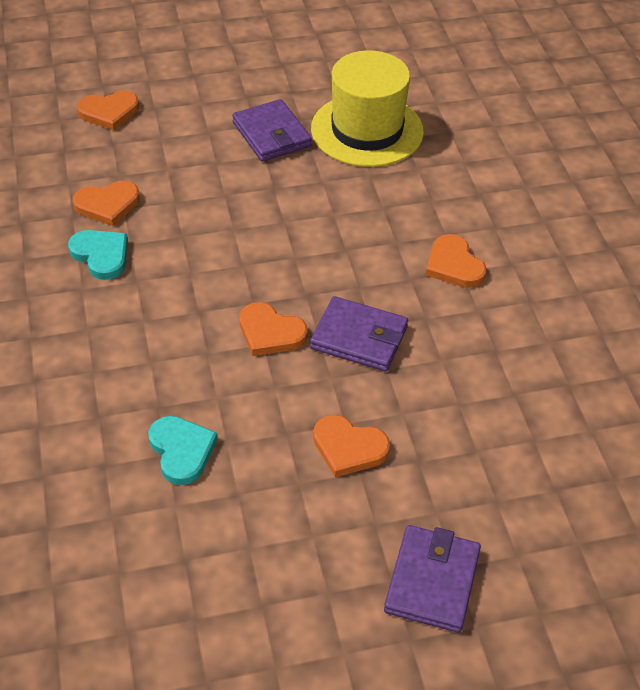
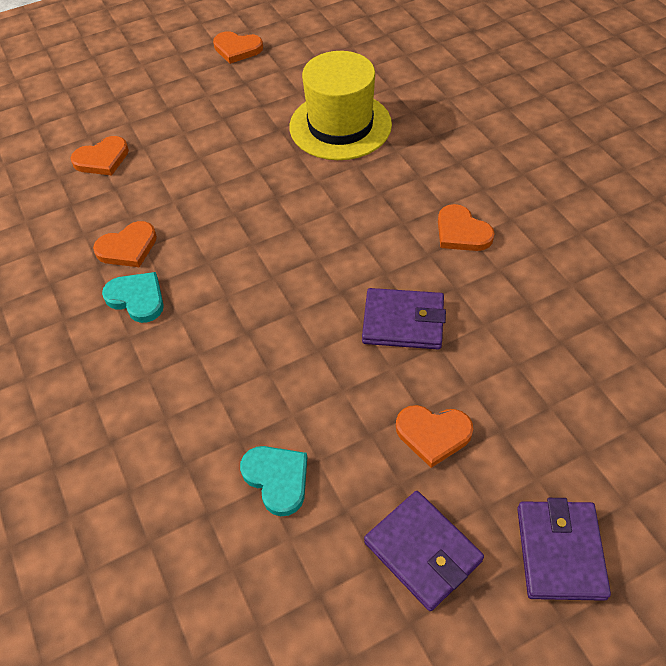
camera: 10 degrees left, 5 degrees up
(270, 332) = (320, 337): orange heart -> orange heart (237, 49)
(271, 134) = (257, 148): purple wallet -> purple wallet (422, 551)

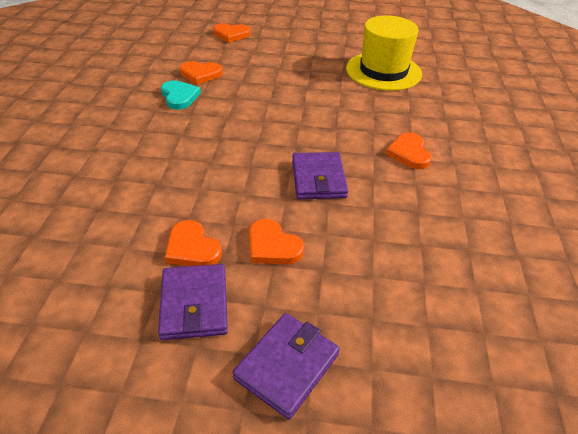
camera: 30 degrees right, 10 degrees down
(237, 49) = (358, 17): orange heart -> orange heart (192, 248)
(277, 479) = (154, 214): turquoise heart -> none
(403, 322) = (318, 179): purple wallet -> purple wallet turned 45 degrees clockwise

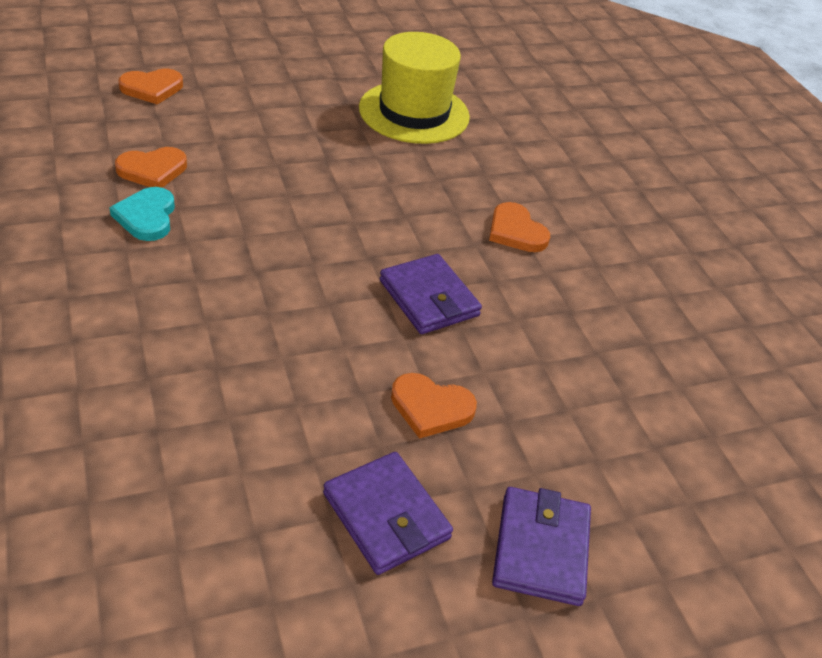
camera: 30 degrees left, 0 degrees up
(179, 97) = (147, 217): turquoise heart -> turquoise heart turned 135 degrees counterclockwise
(192, 248) = (331, 443): orange heart -> none

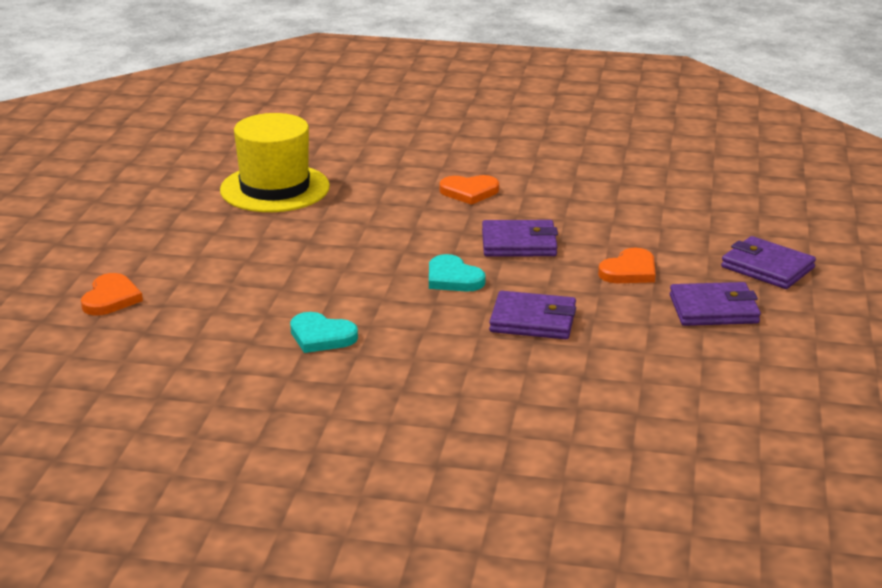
camera: 55 degrees left, 15 degrees down
(152, 170) = (252, 322): orange heart -> none
(260, 354) = (533, 320): none -> purple wallet
(316, 270) = (453, 278): none -> turquoise heart

